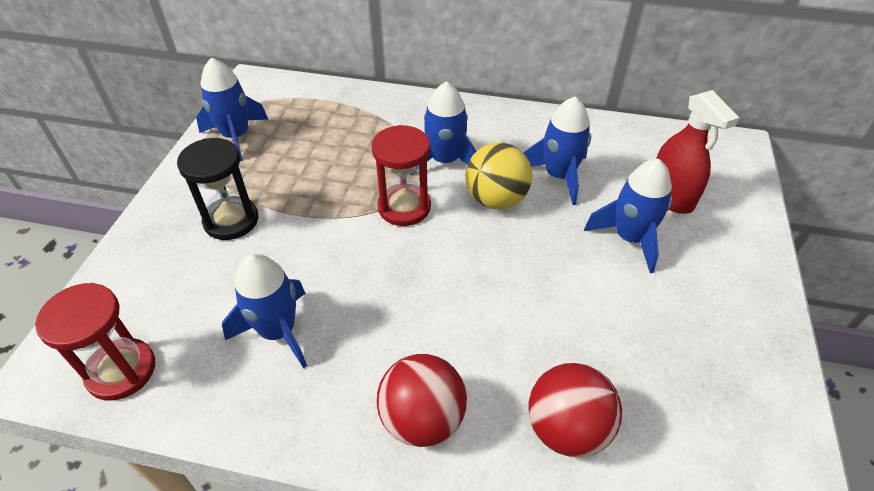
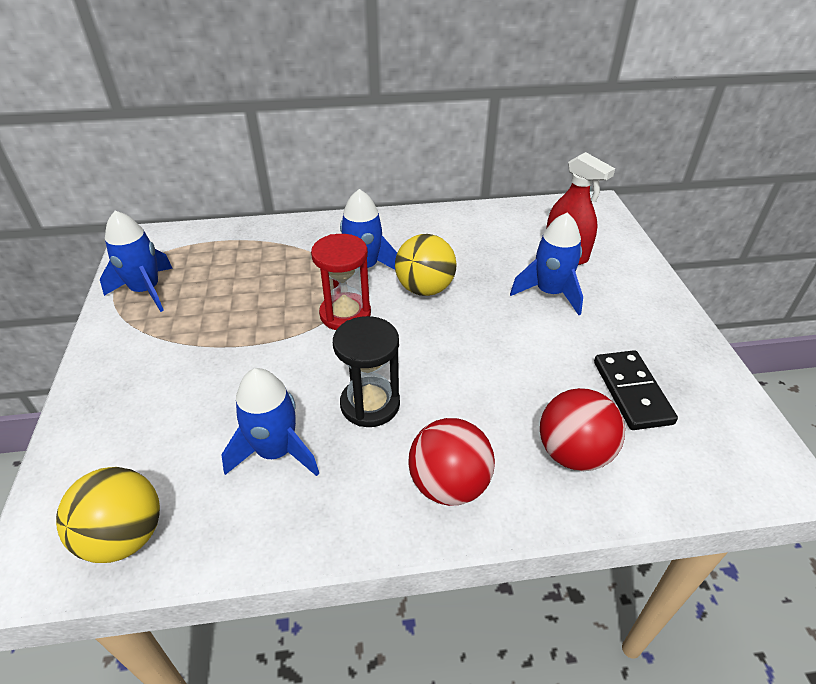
camera: 20 degrees left, 5 degrees down
(121, 371) = (125, 536): red hourglass -> yellow ball
(231, 220) = (178, 366): black hourglass -> black hourglass (370, 404)
(558, 176) = (468, 258): blue rocket -> none
(667, 380) = (632, 392): none -> black domino

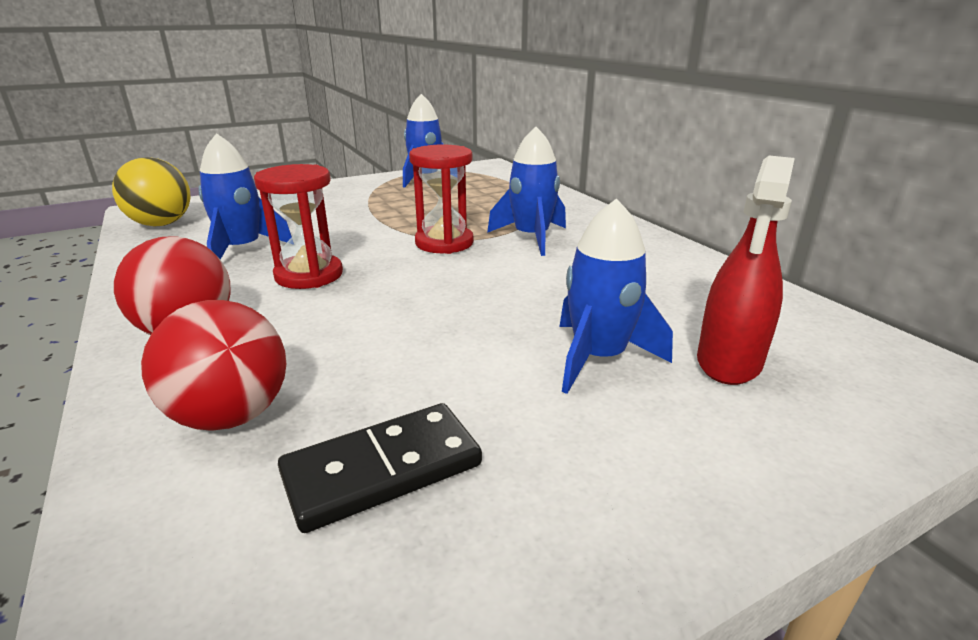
camera: 70 degrees right, 15 degrees down
(370, 404) = (309, 275): black hourglass -> red hourglass
(425, 289) = (522, 271): yellow ball -> none

